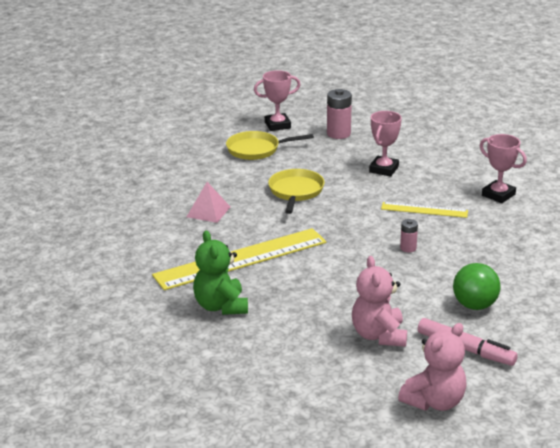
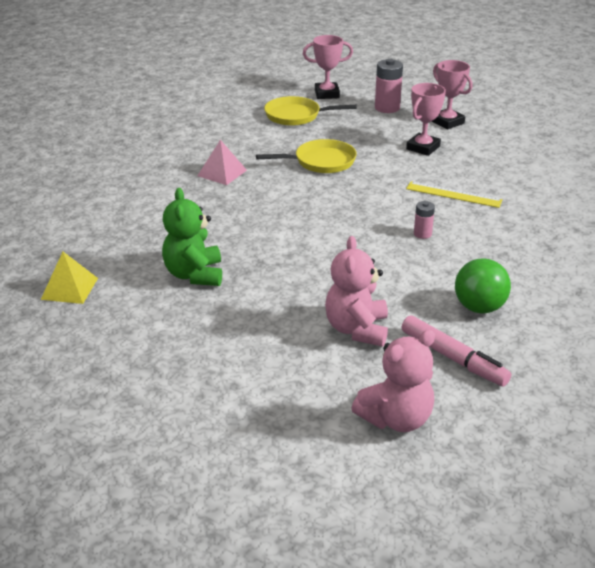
camera: 10 degrees right, 5 degrees up
(113, 331) = (69, 288): none -> yellow pyramid
(241, 259) = (236, 225): yellow ruler -> none
(295, 192) = (320, 162): yellow pan -> yellow pan turned 60 degrees clockwise
(498, 195) = (541, 187): pink trophy -> pink trophy (447, 122)

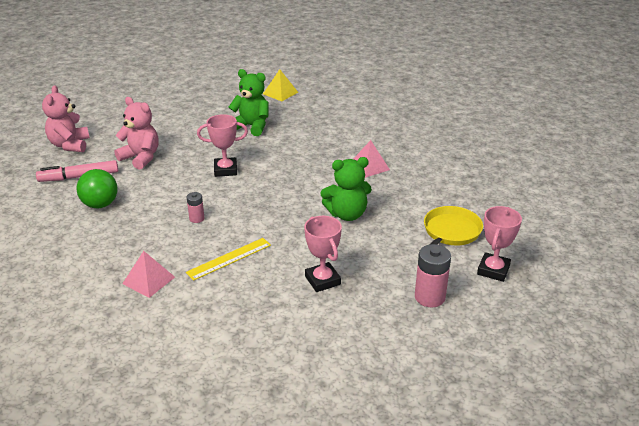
camera: 120 degrees right, 0 degrees up
(320, 162) = (347, 214): yellow pan -> green teddy bear
(447, 122) = (363, 324): pink trophy -> pink trophy (225, 170)
(533, 221) = (148, 280): none -> pink pyramid

